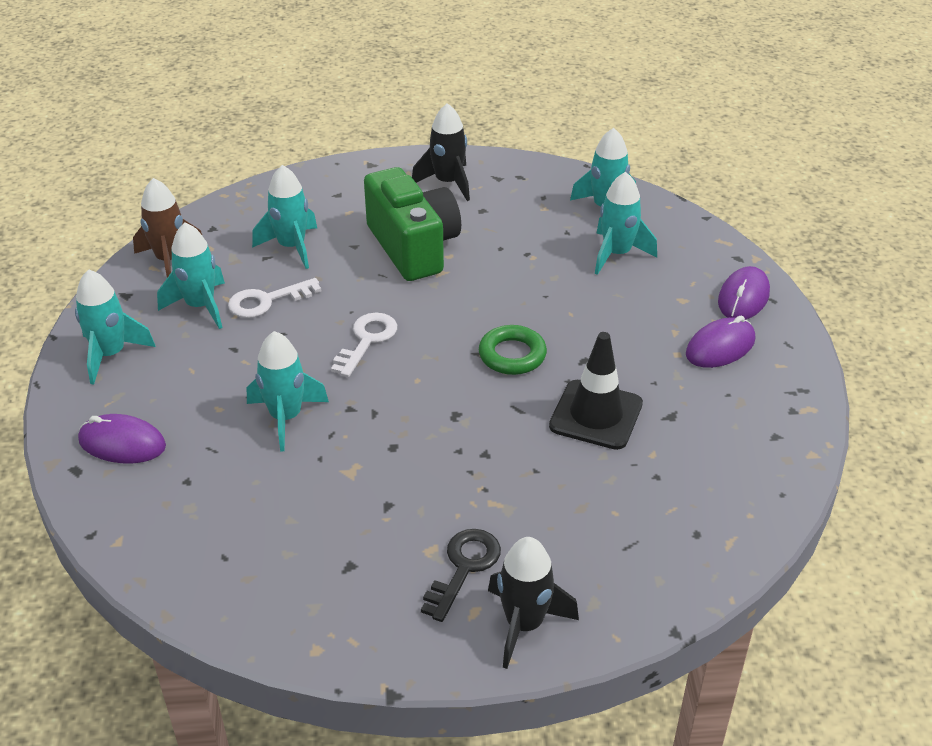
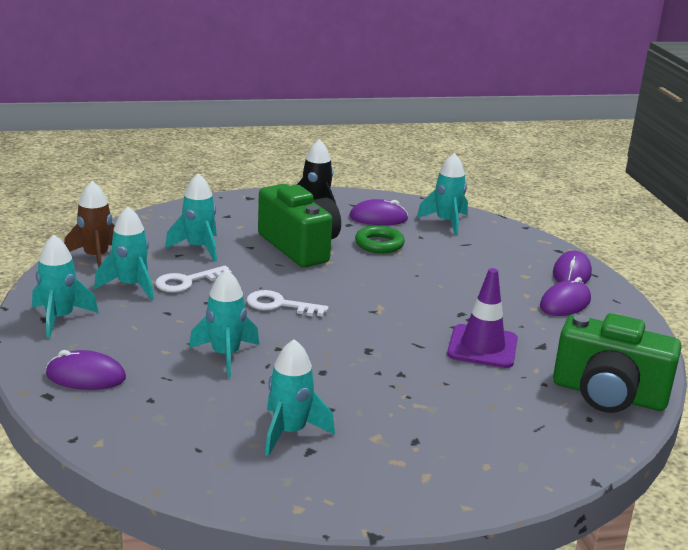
camera: 10 degrees left, 15 degrees down
(367, 340) = (279, 305): white key -> white key turned 90 degrees counterclockwise
(464, 568) = (407, 448): black key -> none
(512, 355) = (402, 311): green ring -> green ring (379, 244)
(521, 200) = (378, 218): none -> purple mouse
(524, 624) = (470, 483): black rocket -> none
(596, 415) = (482, 347): black traffic cone -> purple traffic cone
(617, 254) = (464, 249): turquoise rocket -> turquoise rocket (290, 432)
(732, 497) = (608, 395): none -> green camera

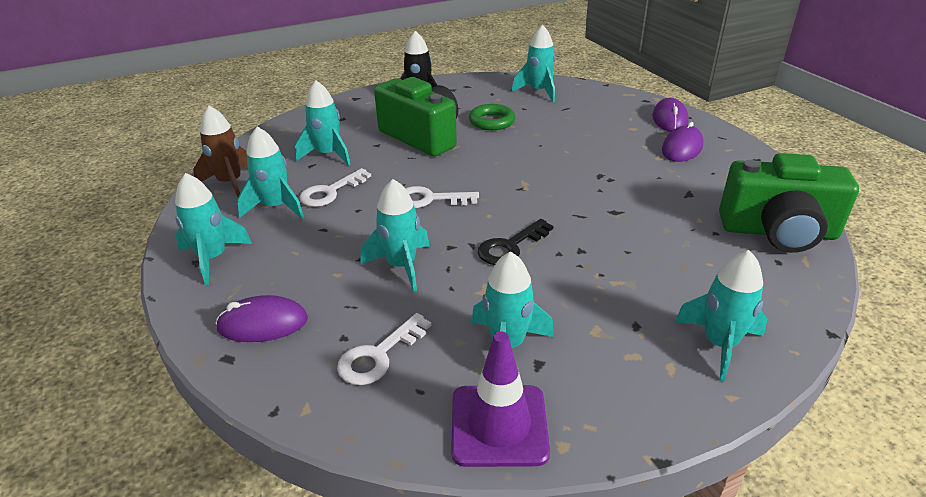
camera: 10 degrees left, 10 degrees up
(175, 418) = (379, 355): none -> white key
(335, 358) = (510, 247): none -> black key
(378, 218) = (478, 97): purple mouse -> none
(482, 347) = (638, 205): purple traffic cone -> purple traffic cone (499, 425)
(482, 469) = (719, 344): none -> turquoise rocket

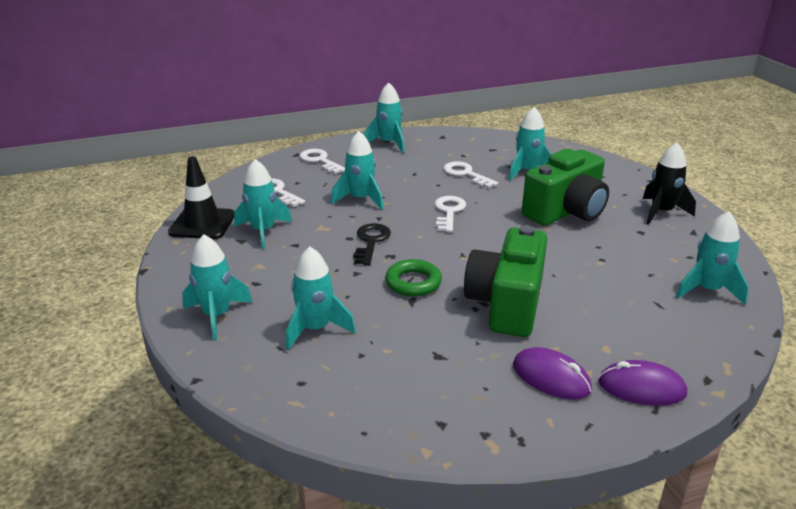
camera: 95 degrees right, 5 degrees down
(230, 183) = (482, 141): brown rocket -> none
(263, 324) = (320, 161): purple mouse -> white key
(276, 207) = (446, 157): turquoise rocket -> turquoise rocket (316, 329)
(492, 121) = (608, 250): green ring -> green ring (413, 282)
(499, 425) = (202, 224): purple traffic cone -> black traffic cone
(510, 247) = (371, 241): black key -> black key turned 45 degrees clockwise
(778, 232) = (349, 400): green camera -> green camera (506, 304)

